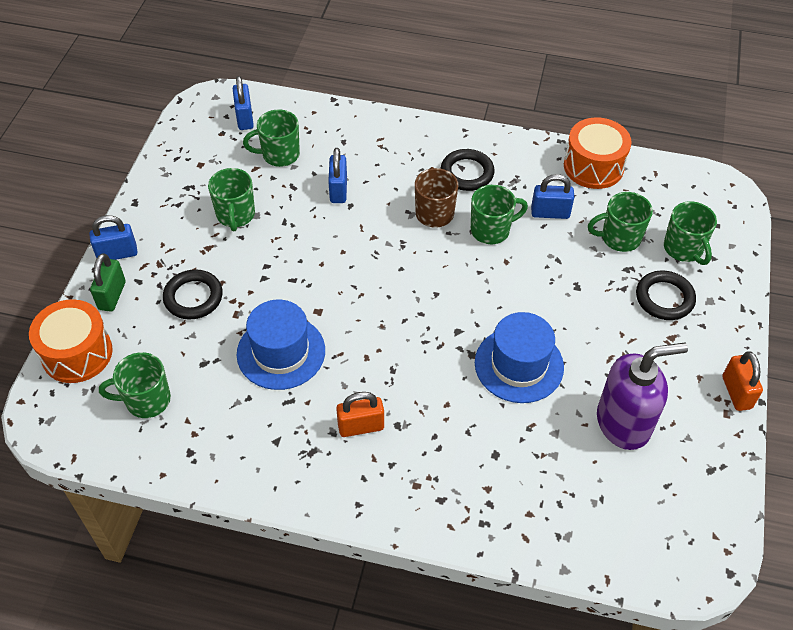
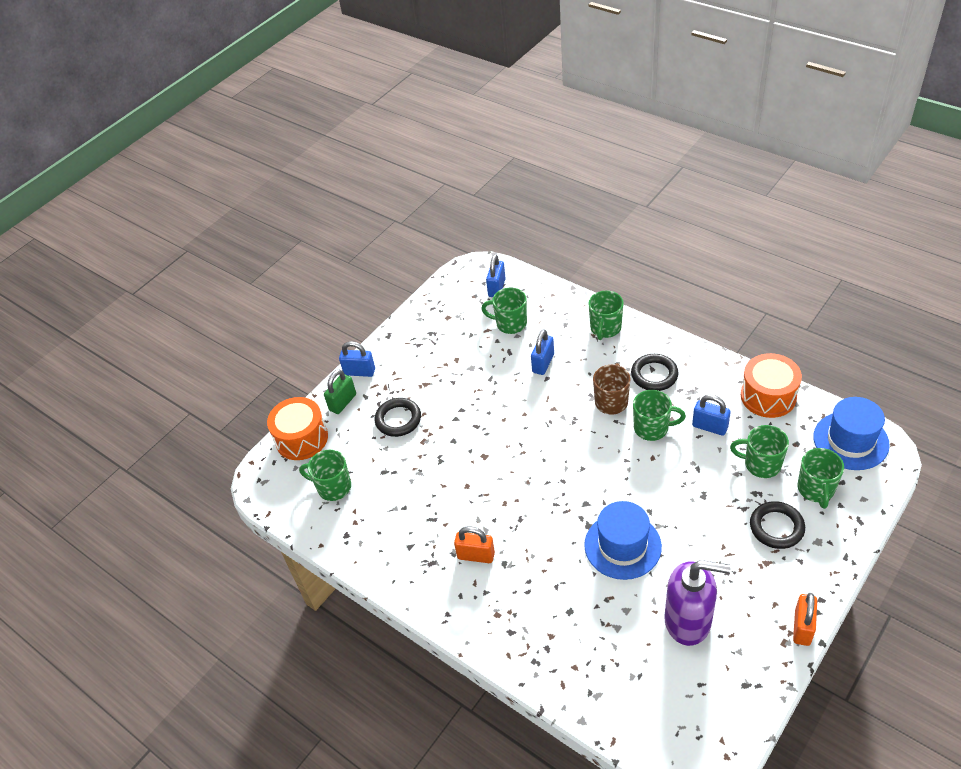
camera: 30 degrees right, 5 degrees down
(235, 215) = (456, 364): green mug -> green mug (605, 328)
(281, 352) = (442, 480): blue hat -> blue hat (850, 441)

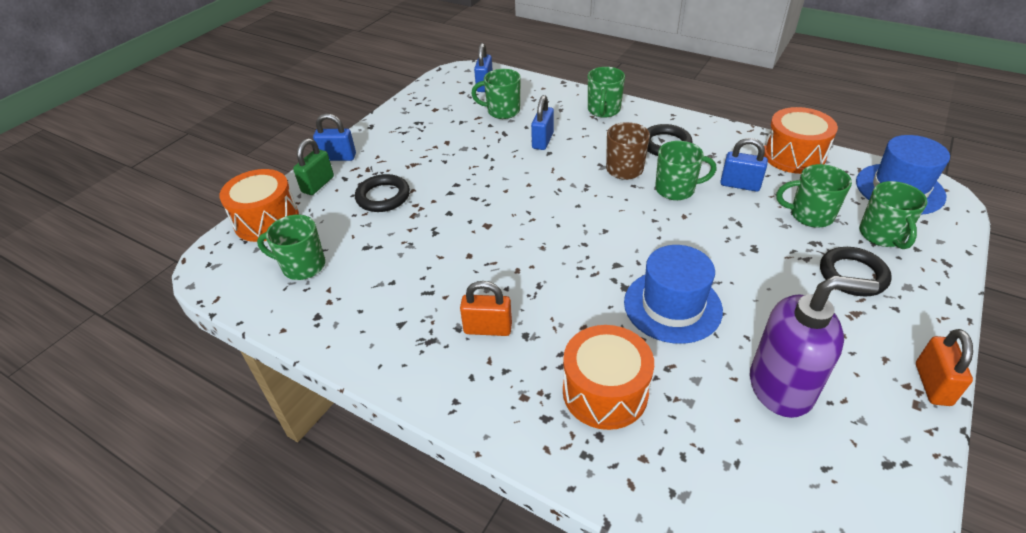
camera: 10 degrees left, 5 degrees down
(556, 615) = (605, 392): none -> orange drum

